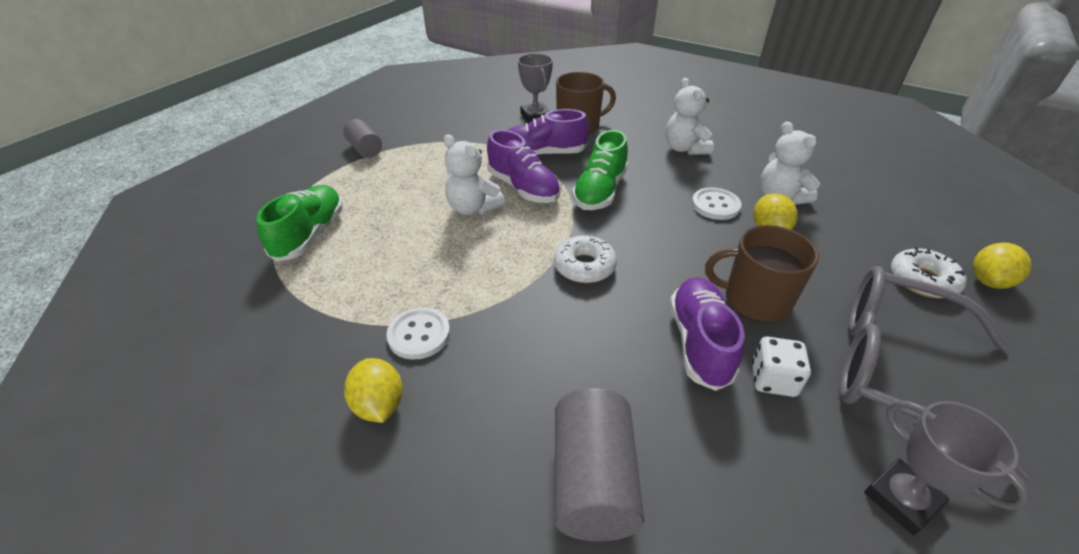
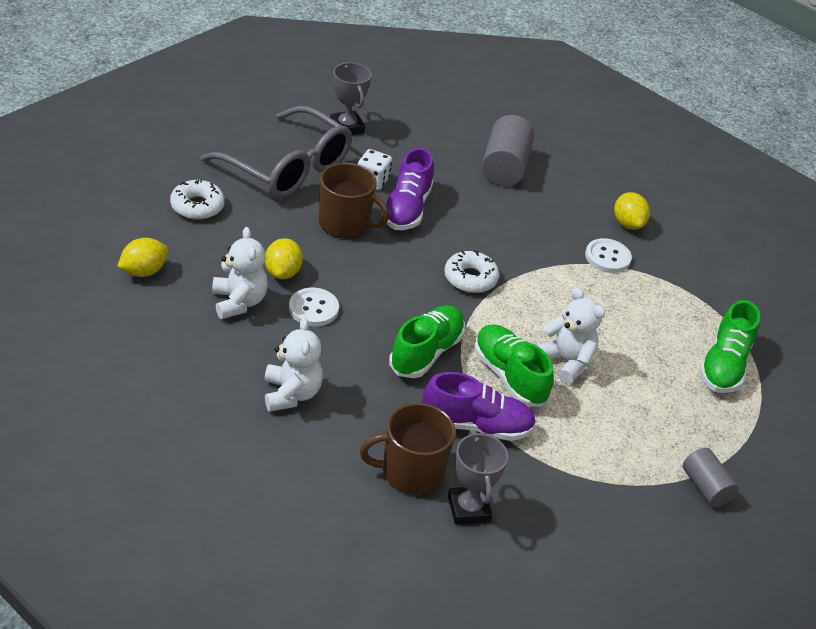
camera: 175 degrees left, 0 degrees up
(523, 188) = (509, 376): purple shoe -> green shoe
(988, 281) = (145, 194): yellow lemon -> yellow lemon (143, 271)

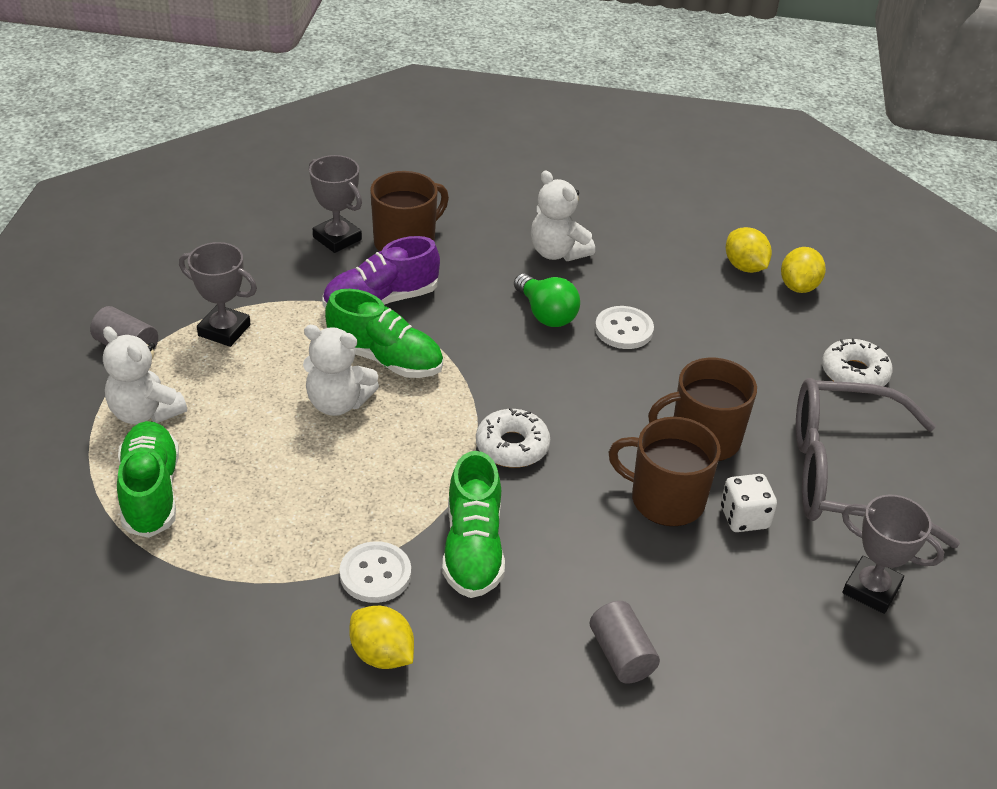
camera: 150 degrees right, 0 degrees up
(239, 302) = (690, 302): white teddy bear -> white teddy bear (145, 412)
(282, 272) = (692, 349): yellow lemon -> yellow lemon (744, 267)
(357, 349) = (546, 314): none -> green light bulb
(407, 209) = (665, 499): purple shoe -> brown mug
(426, 352) = (482, 342): green shoe -> green shoe (473, 548)
(504, 167) = (621, 655): grey cylinder -> grey cylinder, size x0.61
(620, 463) = (224, 330): none -> grey trophy

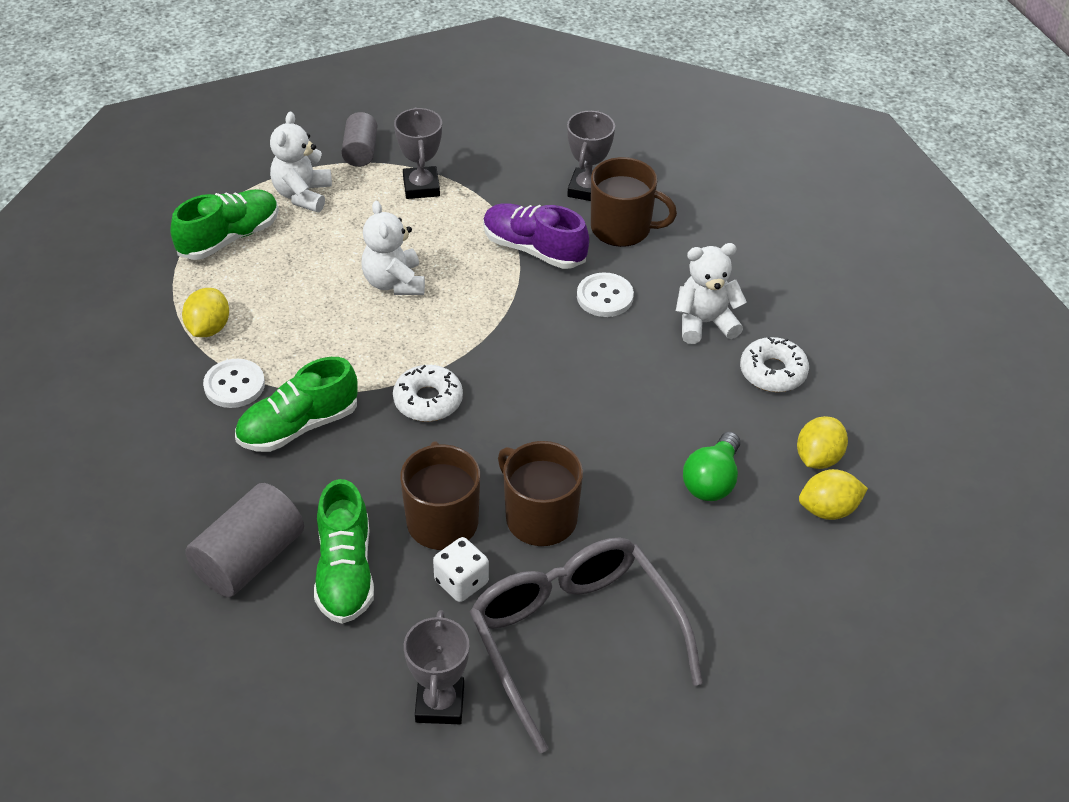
camera: 60 degrees right, 5 degrees up
(382, 654) = (162, 423): yellow lemon -> yellow lemon (208, 328)
(385, 359) = (466, 284): green shoe -> green shoe (345, 572)
(546, 314) = (612, 351): green light bulb -> green light bulb (712, 481)
(557, 252) = (705, 323): white teddy bear -> white teddy bear turned 60 degrees clockwise
(621, 655) = (249, 559): grey cylinder -> grey cylinder, size x1.63
(624, 329) = (639, 409): white button -> white button (605, 297)
(854, 373) = (731, 598): white donut -> white donut (773, 372)

